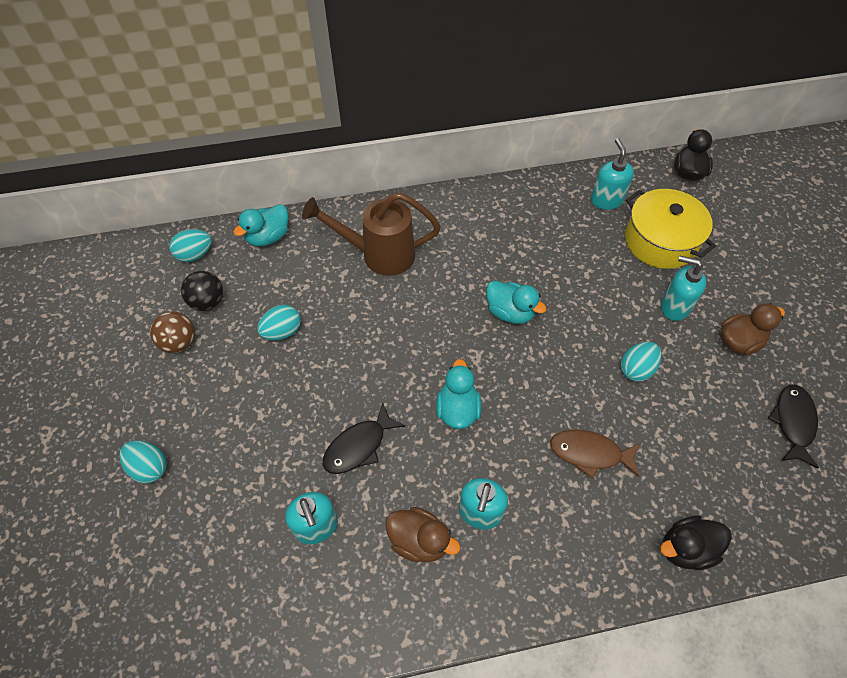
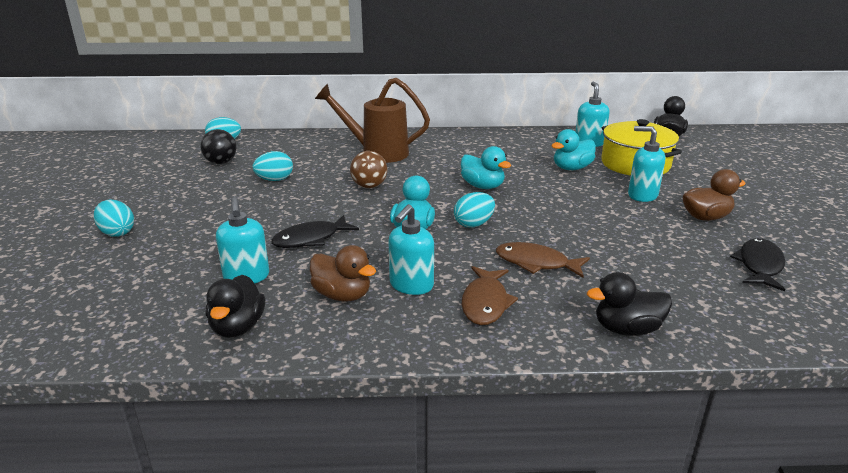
camera: 10 degrees right, 30 degrees down
(179, 342) = (185, 178): brown ball -> brown ball (369, 186)
(268, 237) = (288, 139): turquoise duck -> turquoise duck (571, 168)
(336, 610) = (238, 327): none -> black duck
(555, 529) = (485, 303): none -> brown fish
(636, 369) = (596, 223): turquoise egg -> turquoise egg (473, 224)

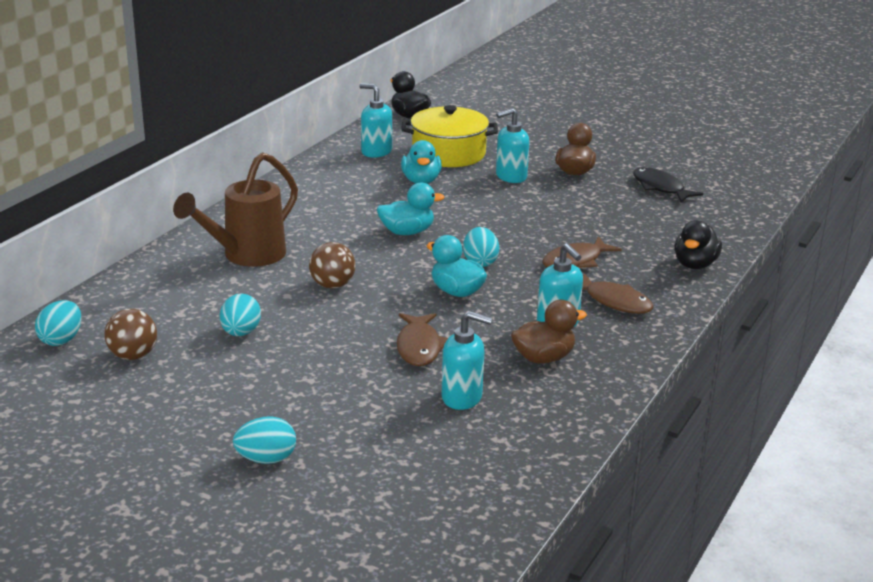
camera: 60 degrees left, 0 degrees up
(221, 162) = (133, 356): black ball -> brown ball
(238, 327) = (550, 419): black duck -> none
(311, 239) = (419, 347): black fish -> brown fish

